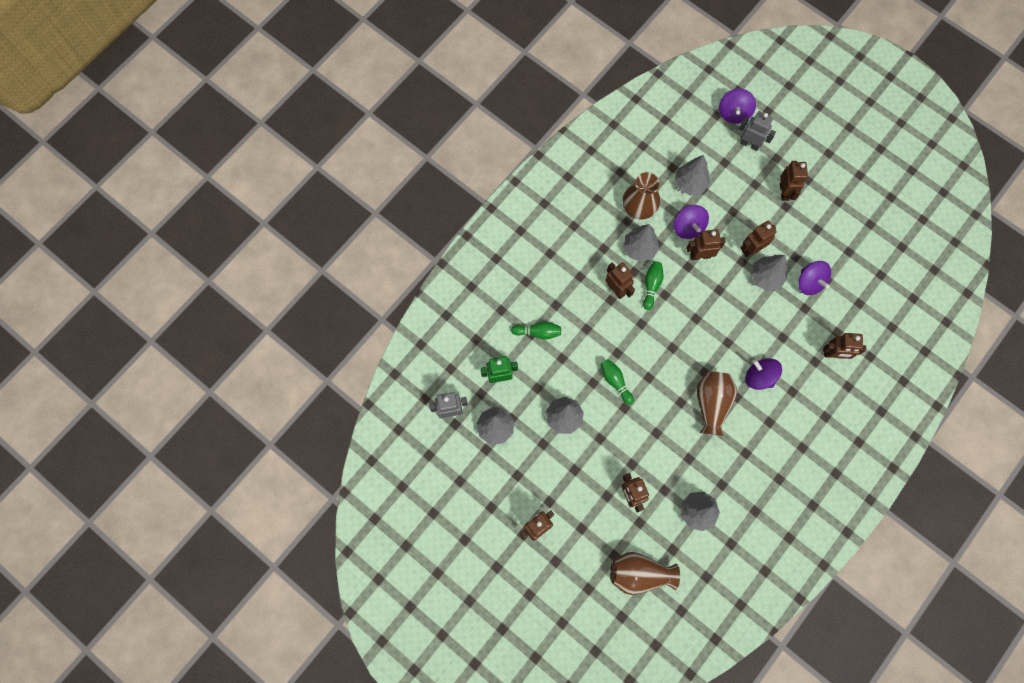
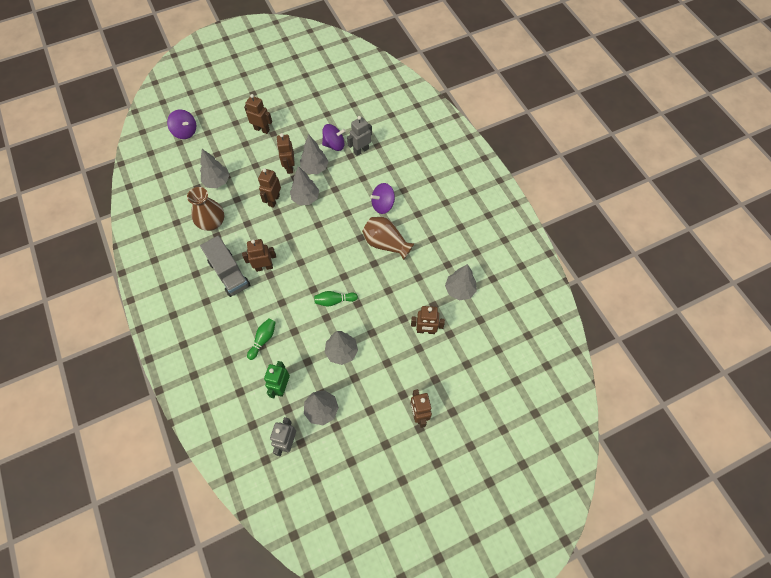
camera: 65 degrees left, 10 degrees down
(591, 258) = (229, 273): none -> grey truck
(639, 249) = (243, 237): grey tree -> grey tree (305, 198)
(639, 574) = (488, 352): brown vase -> none
(651, 286) = (276, 242): green bowling pin -> none
(688, 227) = (248, 198): purple spinning top -> none
(749, 144) = (214, 133): grey robot -> grey robot (361, 150)
(834, 354) = (391, 154): brown robot -> none

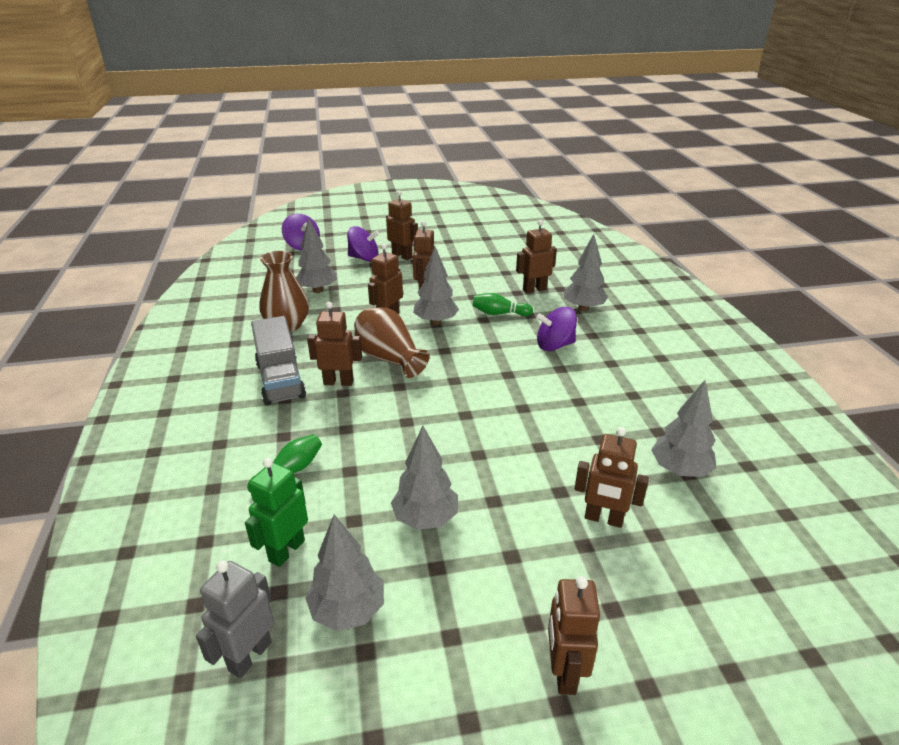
camera: 15 degrees right, 30 degrees down
(315, 168) = (461, 296): grey tree -> grey tree (583, 308)
(334, 145) = (496, 280): purple spinning top -> purple spinning top (364, 258)
(334, 301) = (438, 443): green bowling pin -> green bowling pin (499, 313)
(361, 150) = (534, 289): grey robot -> brown robot
(386, 243) = (550, 388): brown vase -> brown vase (389, 359)

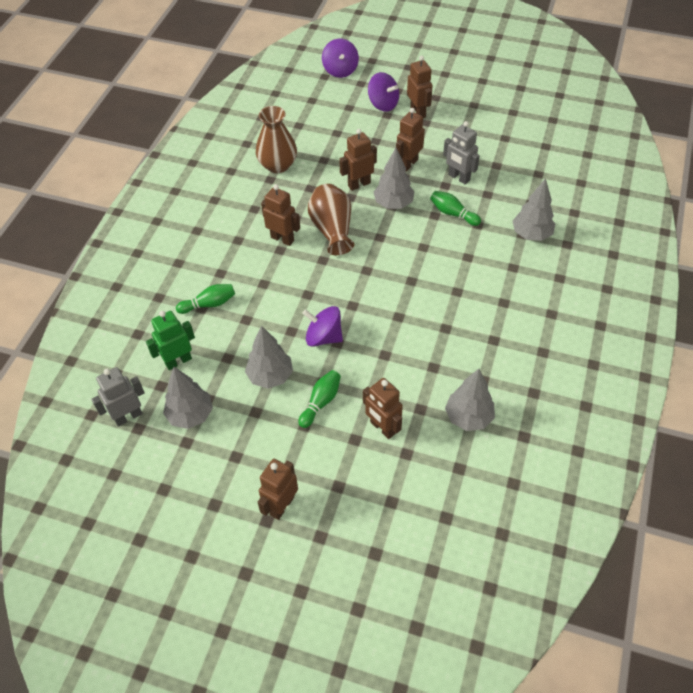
camera: 30 degrees right, 20 degrees up
(280, 380) = (244, 221): grey truck -> none
(317, 290) = (322, 132): grey tree -> none
(480, 288) = (458, 177): none -> grey robot
(510, 522) = (321, 402): none -> green bowling pin
(534, 289) = (505, 196): brown robot -> none
(554, 345) = (472, 266): purple spinning top -> purple spinning top (323, 337)

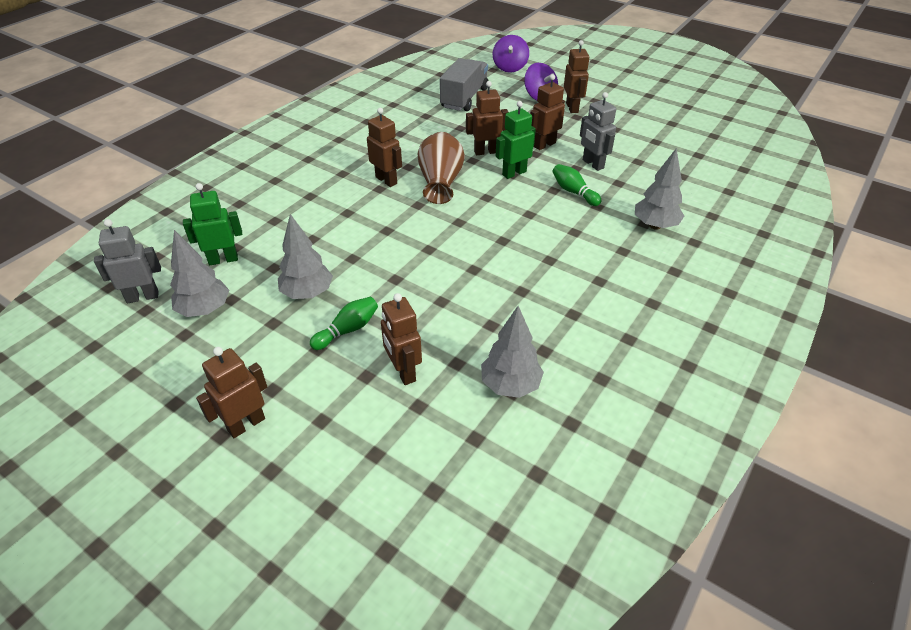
camera: 15 degrees right, 10 degrees down
(209, 304) = (283, 218): green bowling pin -> none
(278, 165) = (413, 124): brown vase -> none
(312, 121) = (464, 98): none -> grey truck
(323, 337) = (383, 270): purple spinning top -> none
(393, 204) = (514, 173): grey tree -> green robot

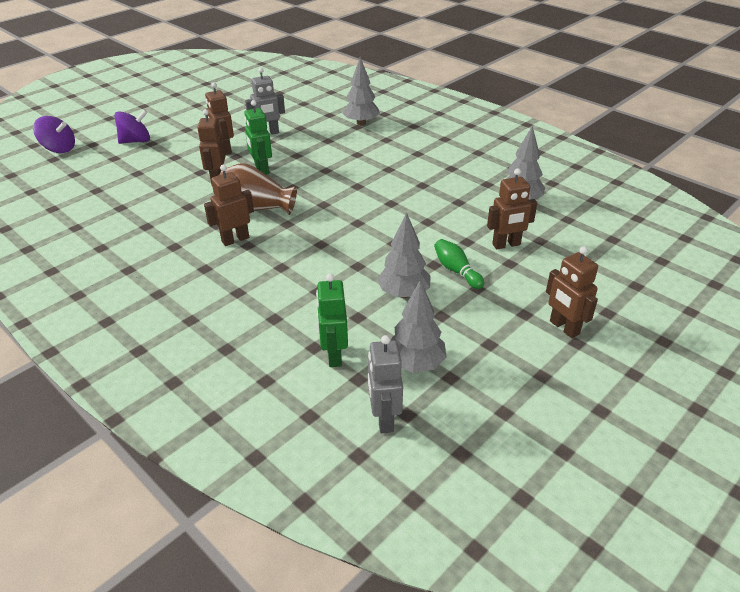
camera: 80 degrees left, 5 degrees down
(464, 98) = (102, 181): grey truck -> none
(572, 108) = (170, 129): brown robot -> none
(574, 192) = (304, 147): green bowling pin -> none

